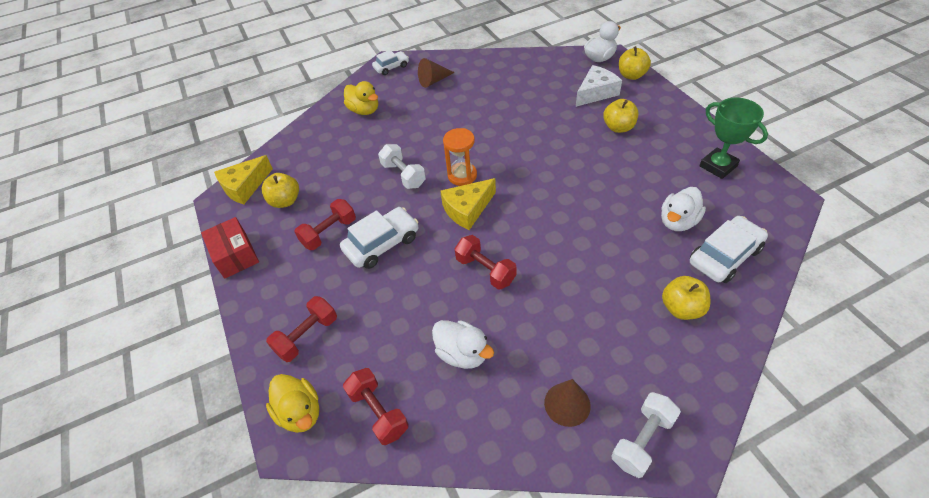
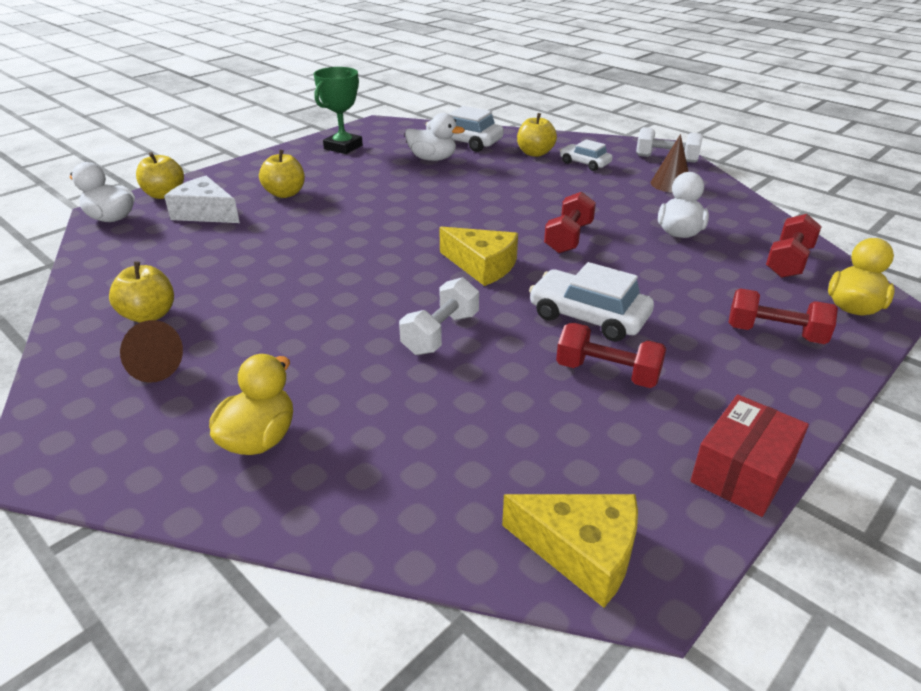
camera: 115 degrees left, 15 degrees down
(285, 201) = (578, 458): yellow apple -> yellow apple (149, 315)
(391, 67) = (73, 448): white car -> white car (584, 163)
(462, 175) = (418, 281): orange hourglass -> none

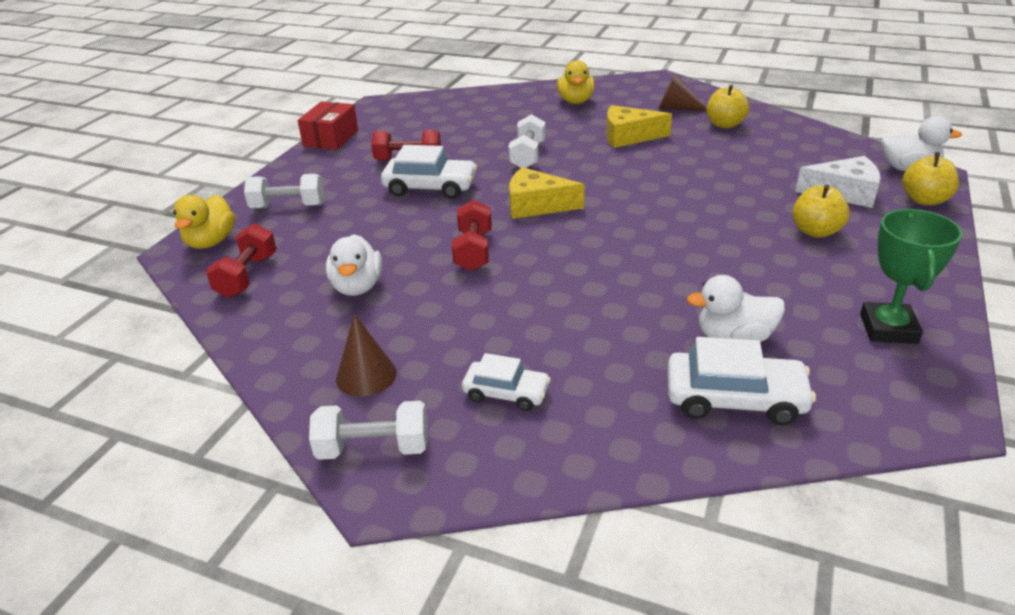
camera: 160 degrees right, 0 degrees up
(535, 153) = (597, 399): yellow apple -> none
(581, 552) = (405, 104): yellow cheese -> yellow cheese (629, 136)
(775, 334) = (288, 206): red dumbbell -> white dumbbell

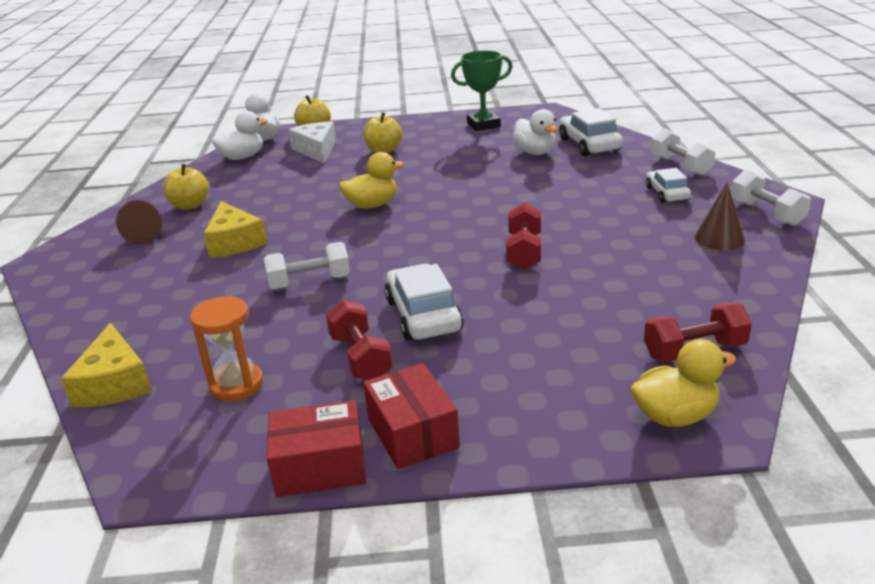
camera: 115 degrees left, 5 degrees down
(288, 206) = (546, 398): white dumbbell -> white dumbbell (680, 166)
(320, 163) = (412, 433): none -> red box
(357, 287) = (634, 283): white duck -> white duck (242, 157)
(429, 125) = (236, 384): none -> orange hourglass
(473, 251) = (524, 252): red dumbbell -> red dumbbell turned 60 degrees counterclockwise
(536, 205) = (419, 248): yellow cheese -> yellow cheese (114, 383)
(575, 101) = (126, 296): yellow duck -> yellow duck (372, 205)

